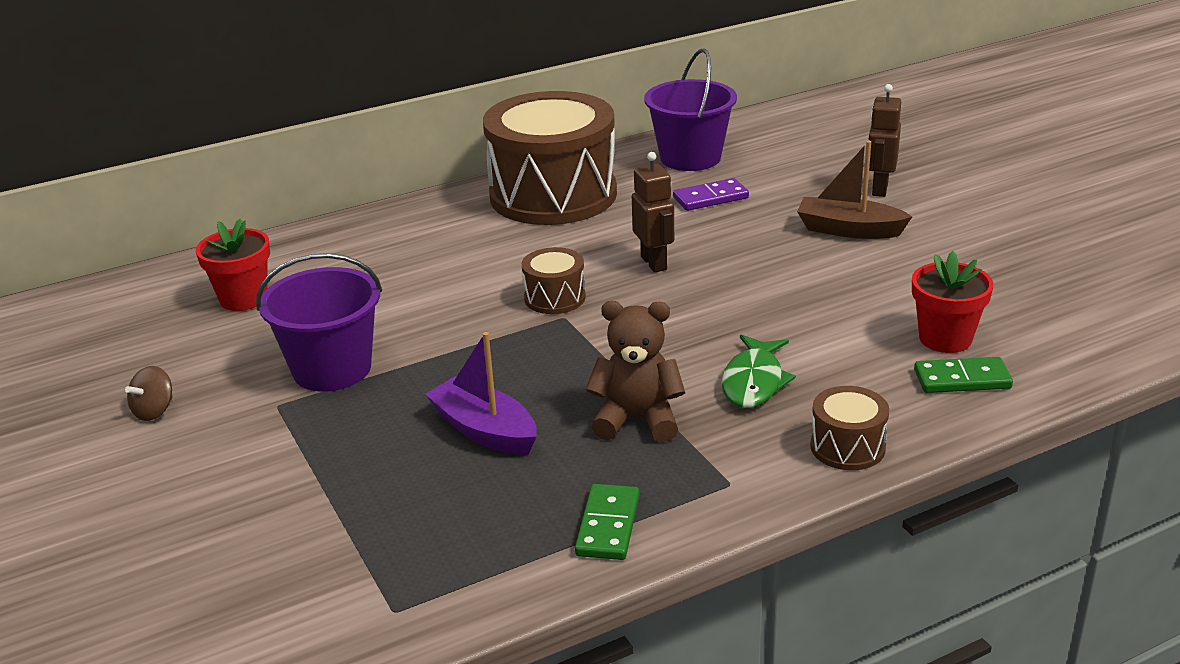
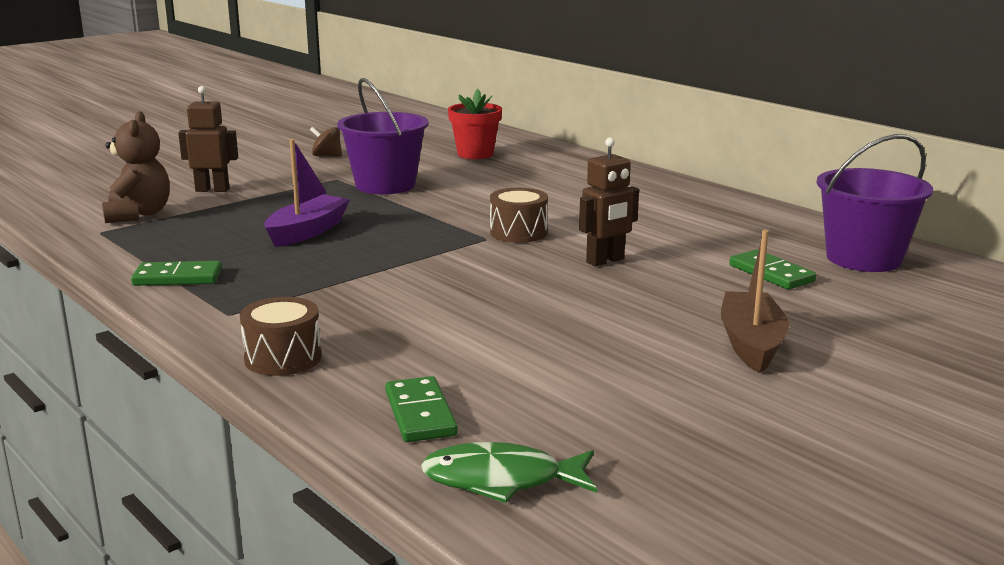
camera: 75 degrees right, 10 degrees down
(553, 195) = (716, 214): brown drum -> none
(637, 420) = (325, 275): brown teddy bear -> brown teddy bear (138, 214)
(710, 198) = (771, 273): purple domino -> green domino
(754, 381) = (394, 314): green fish -> green fish (501, 480)
(879, 189) = (887, 358): brown robot -> brown robot (212, 190)
(945, 339) = (509, 403): red flower pot -> none

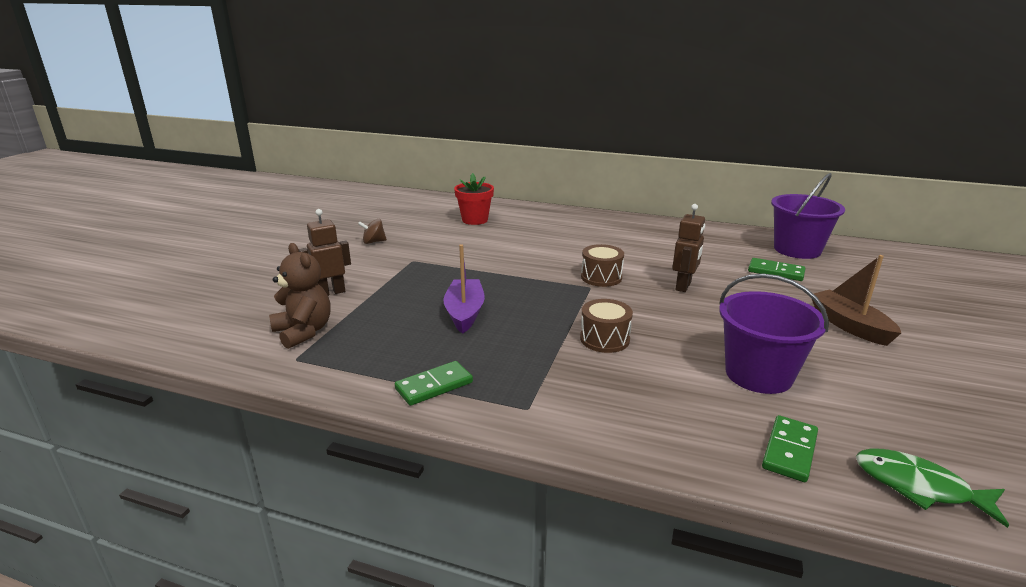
camera: 30 degrees left, 5 degrees up
(283, 358) = (631, 436): brown drum -> brown drum (604, 339)
(385, 185) = (455, 258): purple bucket -> purple bucket (758, 374)
(420, 414) = (789, 451): green domino -> green domino turned 75 degrees clockwise
(501, 480) = (919, 487): green fish -> green fish turned 60 degrees clockwise

